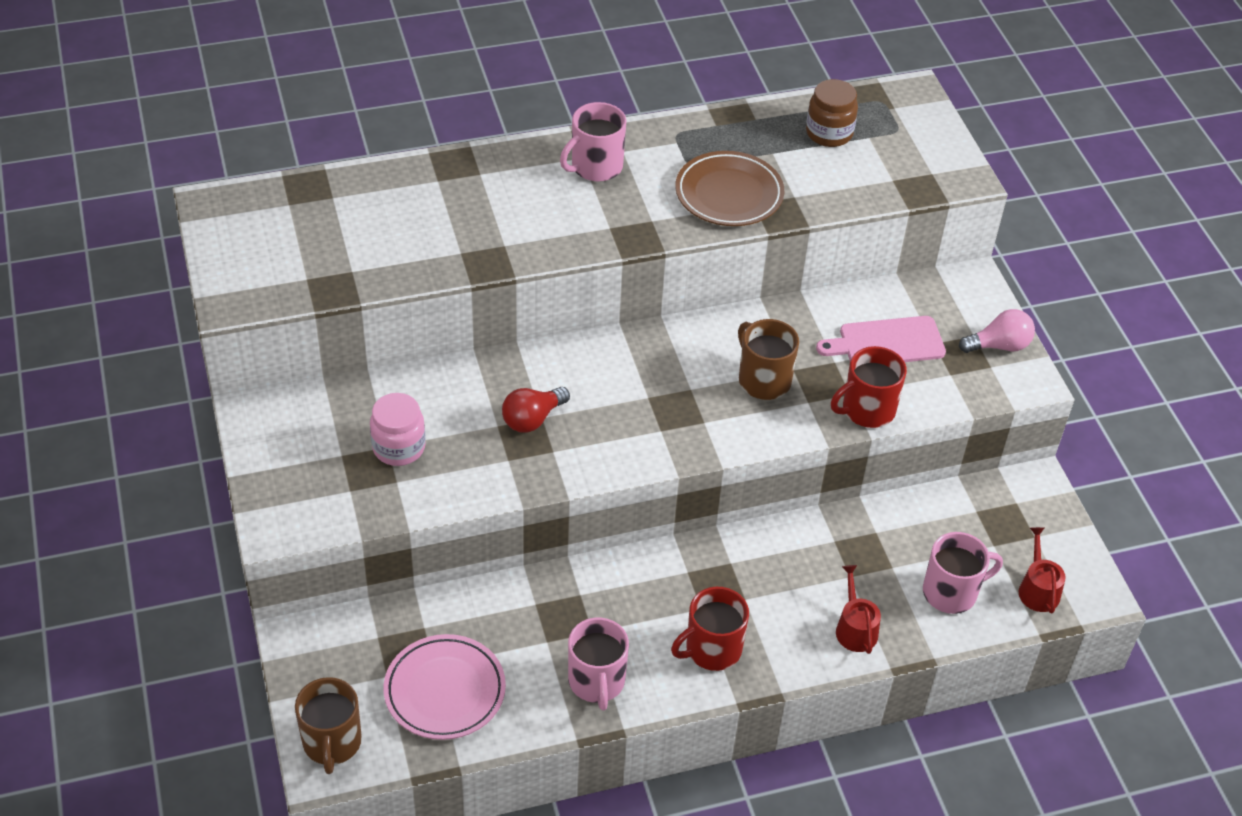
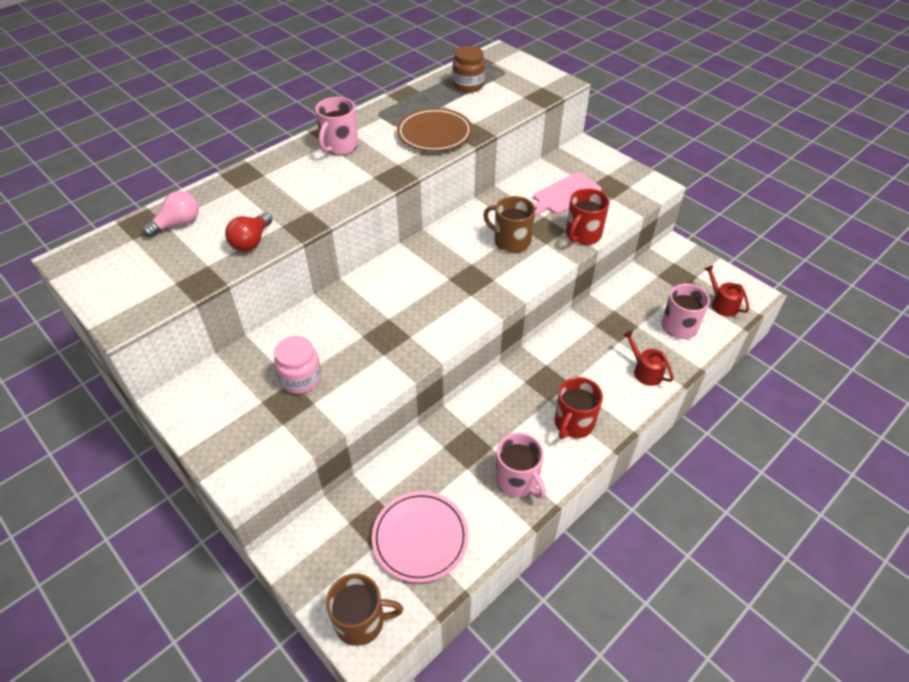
camera: 25 degrees left, 0 degrees up
(332, 742) = (361, 621): brown mug -> brown mug turned 60 degrees counterclockwise
(532, 419) = (383, 322): red light bulb -> red light bulb (251, 241)
(999, 345) = (625, 174): pink light bulb -> pink light bulb (178, 224)

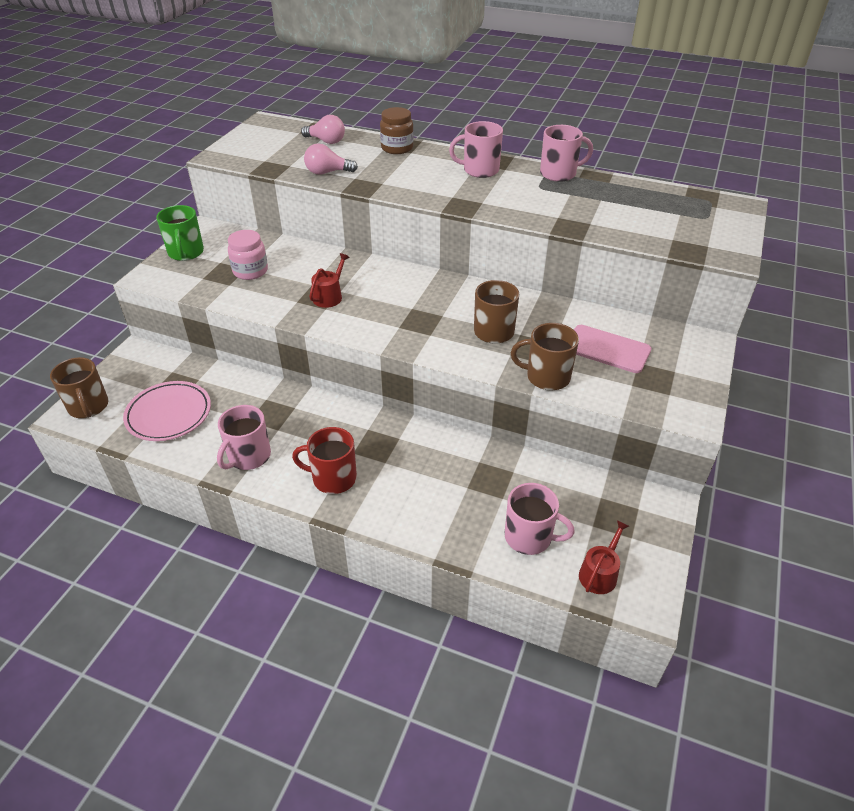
camera: 65 degrees right, 5 degrees down
(215, 430) = (186, 253): none -> green mug
(251, 241) = (327, 172): red light bulb -> pink light bulb
(385, 109) = (559, 174): none -> pink mug
(434, 134) = (547, 207): brown plate -> none
(468, 85) = (652, 203): brown jar -> brown jar (397, 148)
(582, 235) = (546, 377): red mug -> brown mug
(645, 371) = (437, 519): red watering can -> red watering can (329, 296)

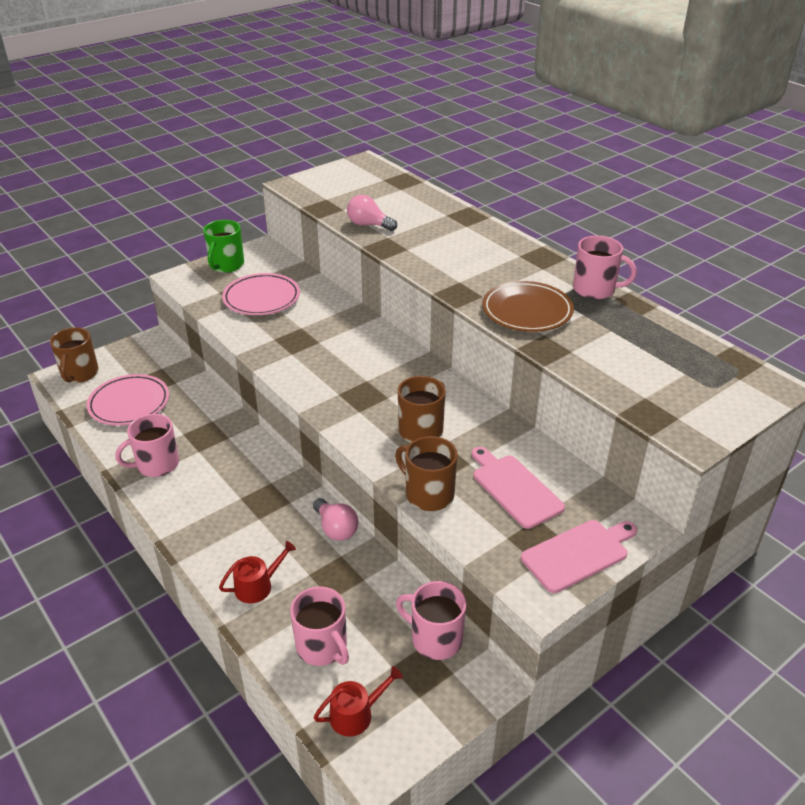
camera: 30 degrees right, 5 degrees down
(250, 271) = (261, 298): pink jar -> pink plate
(326, 141) = (398, 194): pink light bulb -> pink light bulb (336, 529)
(329, 296) = (305, 343): red watering can -> red watering can (258, 586)
(333, 478) = (205, 513): red mug -> none
(397, 148) = (457, 218): brown jar -> none
(480, 170) = (515, 262): pink mug -> pink mug (435, 639)
(527, 204) = (527, 311): none -> brown plate
(688, 376) = (578, 554): none -> pink cutting board

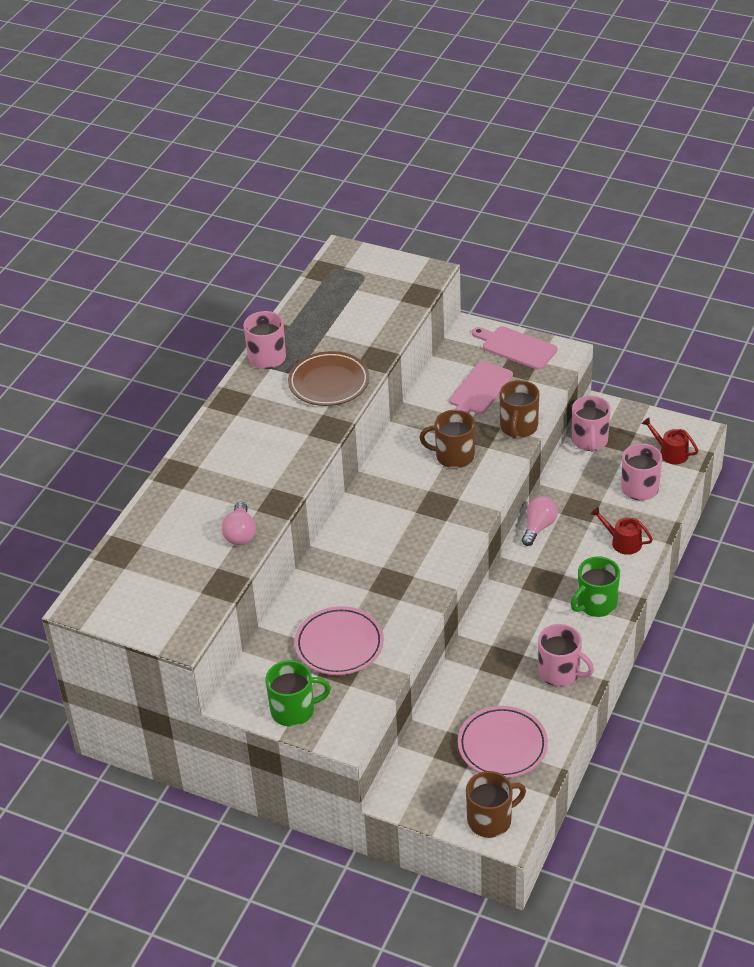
camera: 115 degrees left, 5 degrees up
(202, 524) = (596, 604): none -> green mug

